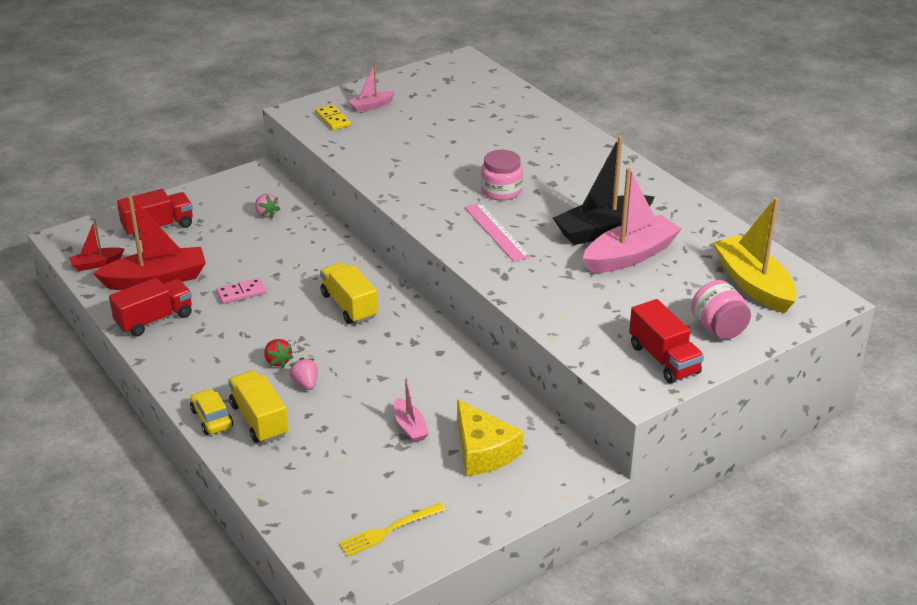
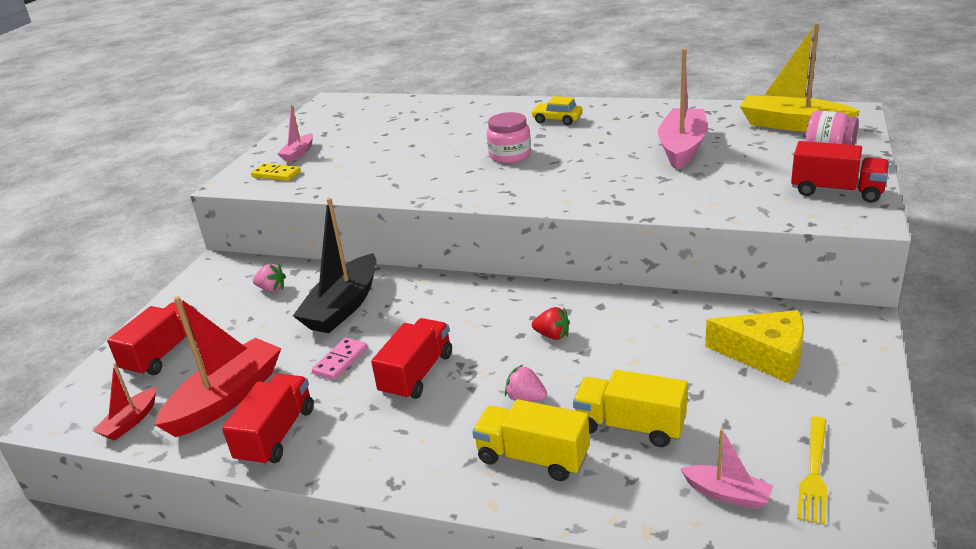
camera: 35 degrees left, 5 degrees down
(212, 418) = (481, 488): yellow car -> yellow car (557, 120)
(269, 329) = (417, 374): none -> red truck
(277, 361) = (468, 396): red strawberry -> red strawberry (552, 335)
(349, 306) = (464, 315): yellow truck -> yellow truck (630, 426)
(410, 427) = (676, 375): pink boat -> pink boat (727, 494)
(496, 232) = (556, 179): pink ruler -> none
(602, 229) = (632, 143): black boat -> black boat (343, 306)

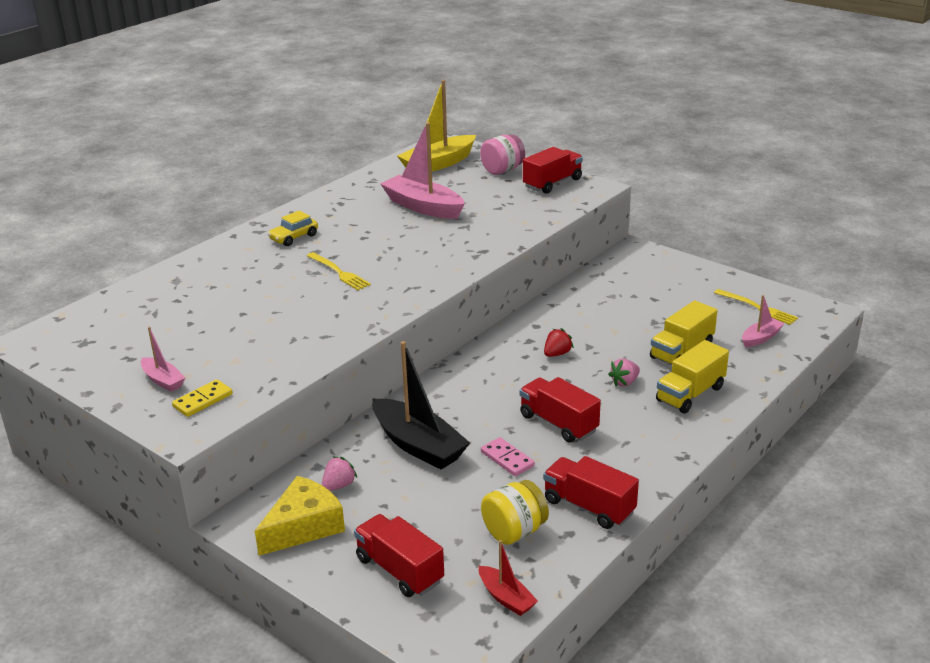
camera: 70 degrees left, 0 degrees up
(226, 398) = (514, 531): red boat -> yellow jar
(510, 155) = (339, 272): pink jar -> yellow fork
(765, 355) = (644, 287): yellow cheese -> yellow cheese (304, 527)

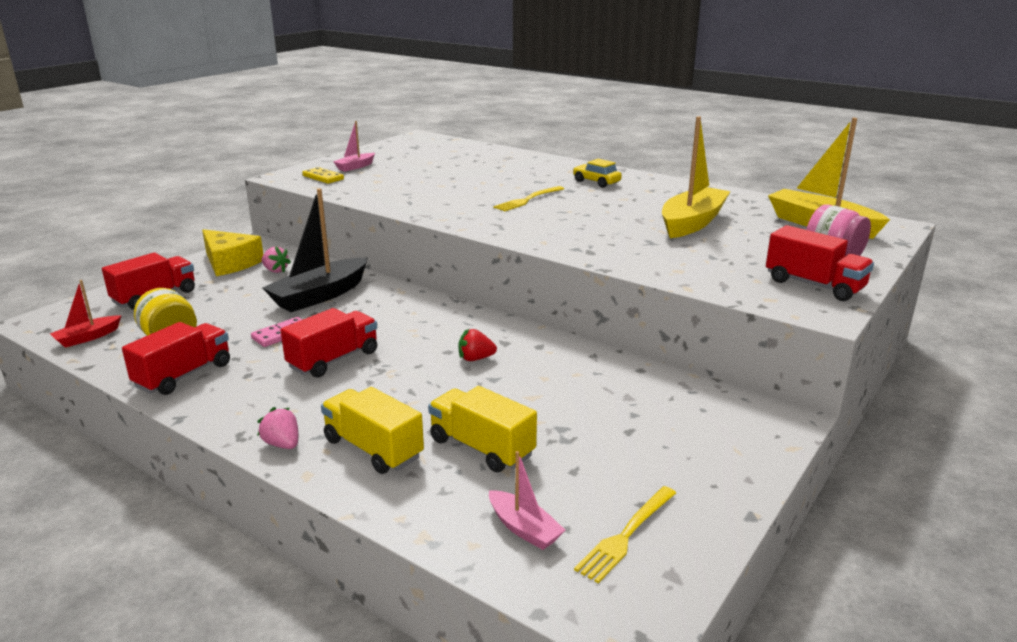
camera: 85 degrees right, 5 degrees down
(423, 207) = (692, 223): pink boat -> yellow boat
(557, 354) = (475, 358): red strawberry -> red strawberry turned 135 degrees clockwise
(624, 382) = (408, 401): pink strawberry -> pink strawberry (282, 444)

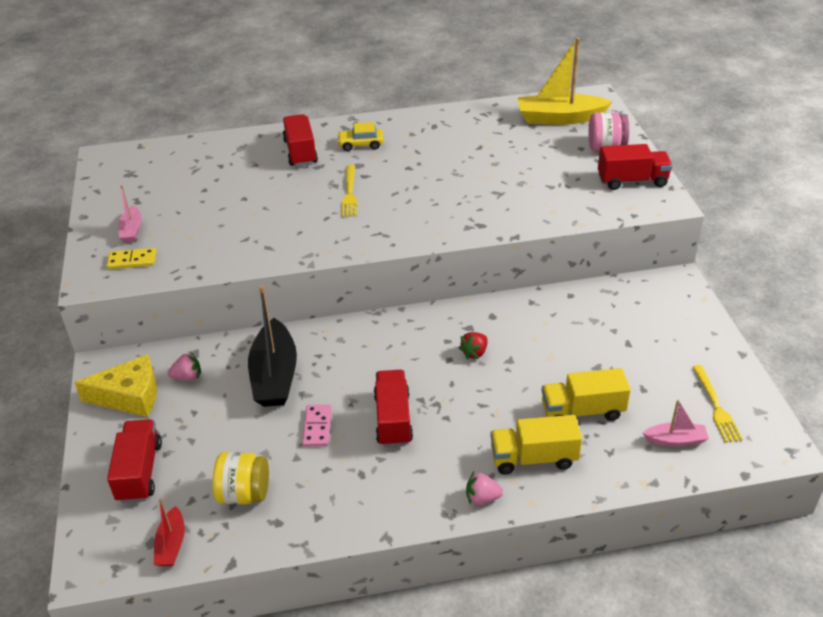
camera: 45 degrees left, 15 degrees up
(184, 375) = (319, 509): red truck -> red truck (300, 152)
(692, 223) = (491, 158): yellow boat -> none

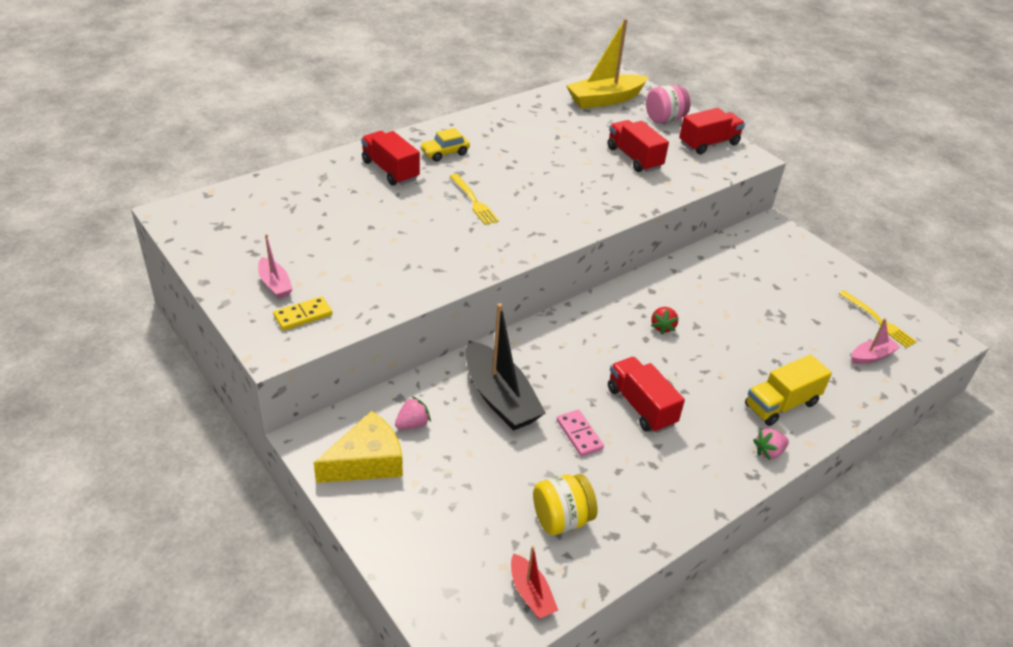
camera: 30 degrees left, 0 degrees up
(139, 472) = (439, 534): red truck -> red truck (634, 158)
(582, 411) = (786, 353): yellow truck -> none

